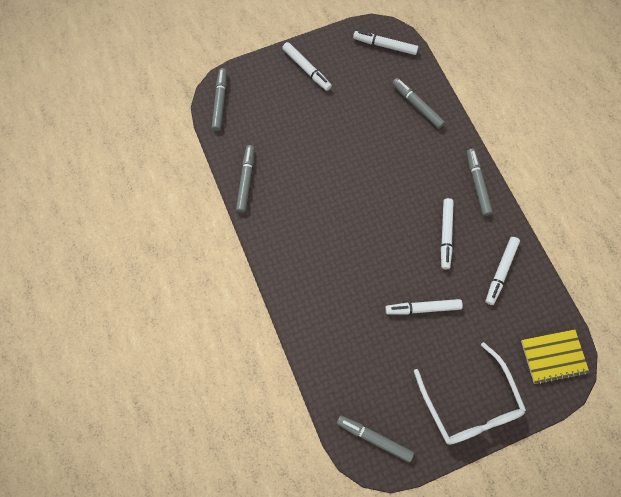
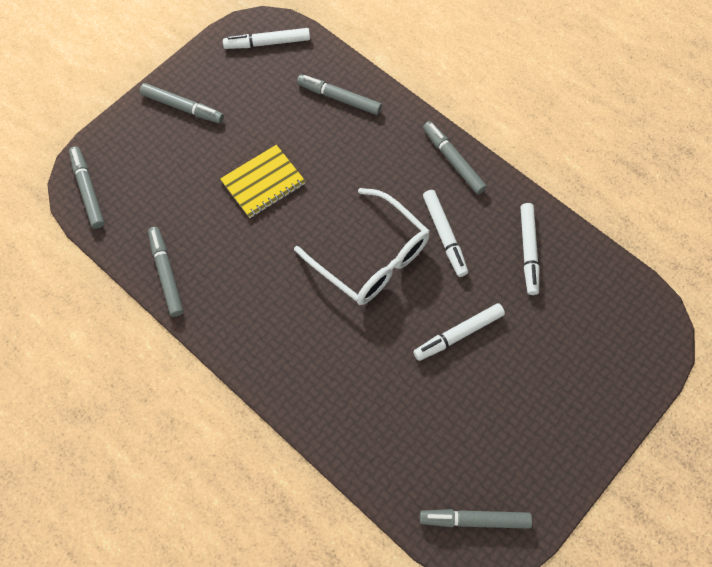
camera: 25 degrees left, 5 degrees down
(306, 69) = (182, 107): white marker -> grey marker
(469, 403) = (567, 423): white glasses -> white glasses (371, 257)
(553, 357) = (634, 323): yellow notebook -> yellow notebook (263, 183)

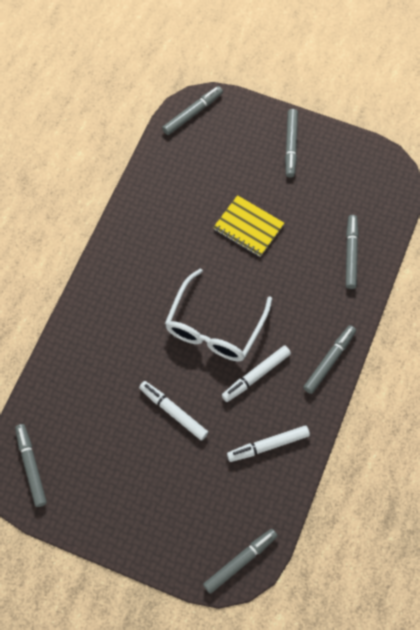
camera: 70 degrees right, 0 degrees up
(166, 274) = (146, 191): grey marker -> grey marker (240, 561)
(267, 43) = (380, 182): white marker -> none

